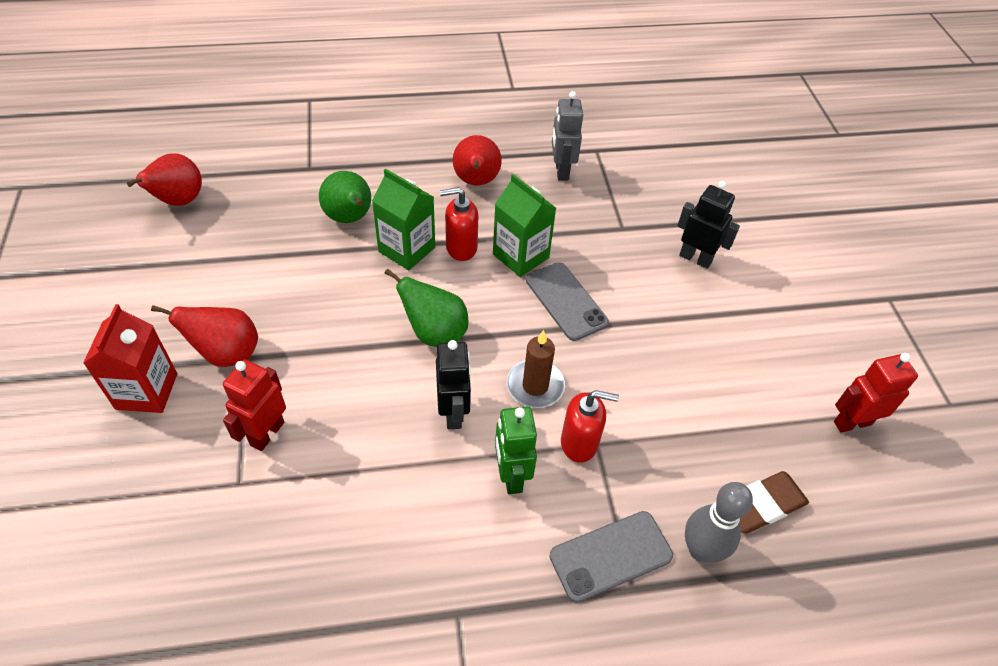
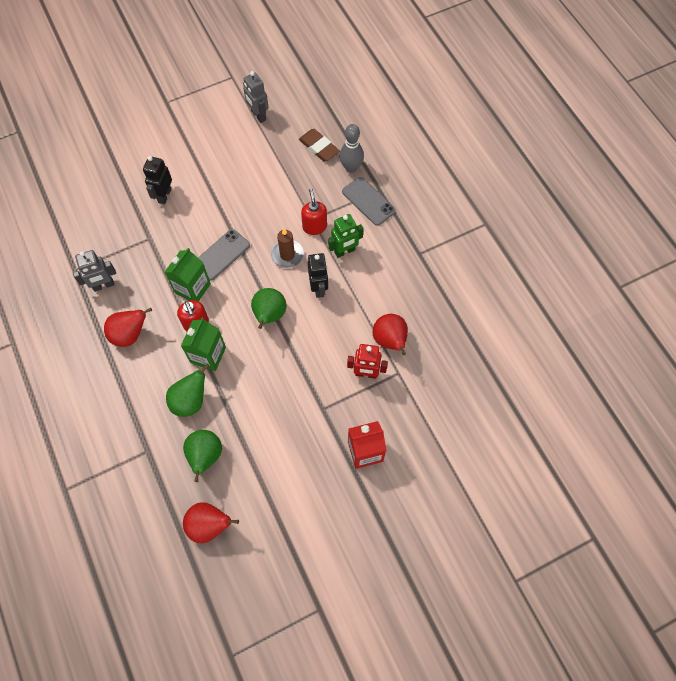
camera: 105 degrees left, 15 degrees up
(226, 353) = (324, 421): red pear -> red pear (390, 341)
(266, 216) = (205, 456): none -> green pear
(454, 413) = (319, 288): black robot -> black robot turned 105 degrees clockwise
(852, 422) = (258, 115): red robot -> grey robot

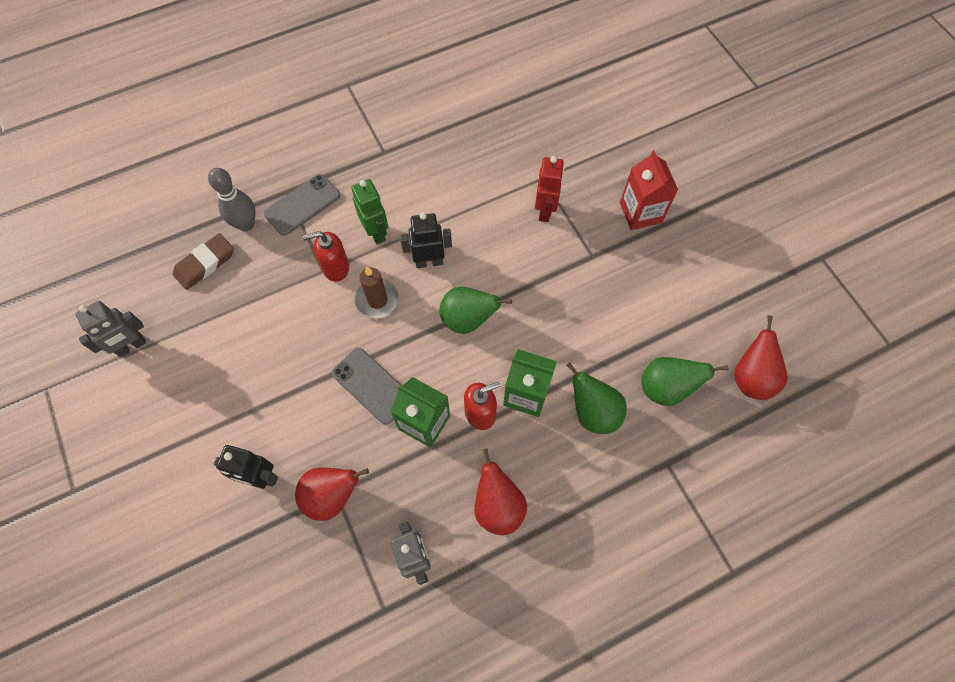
camera: 90 degrees left, 0 degrees up
(390, 341) = (502, 185): red pear -> red pear (332, 496)

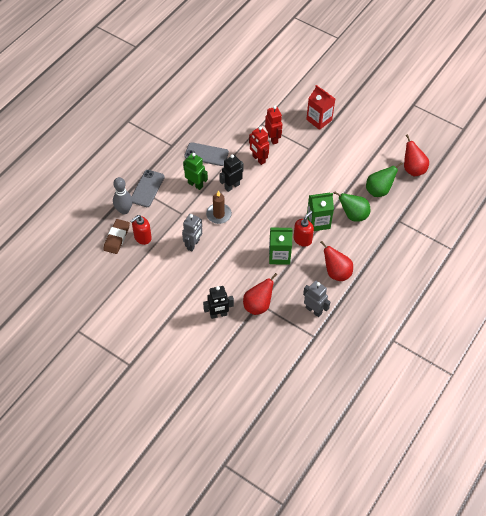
camera: 30 degrees left, 10 degrees down
(131, 346) = (108, 291): grey robot -> grey robot (193, 244)
(335, 268) = (186, 209): red soap dispenser -> red soap dispenser (142, 237)
(372, 386) = (243, 252): grey phone -> grey phone (206, 154)
(468, 319) = (269, 203): green pear -> none
(500, 235) = (258, 159): none -> red robot

